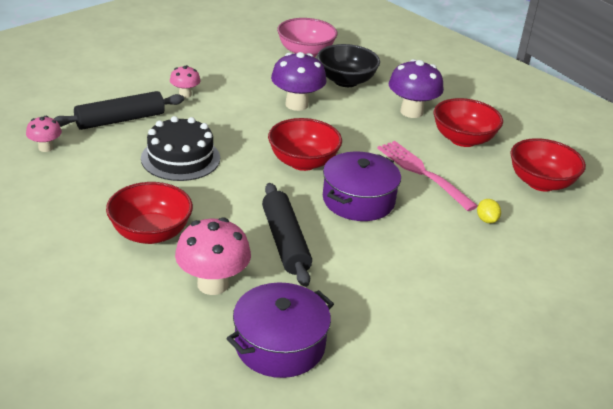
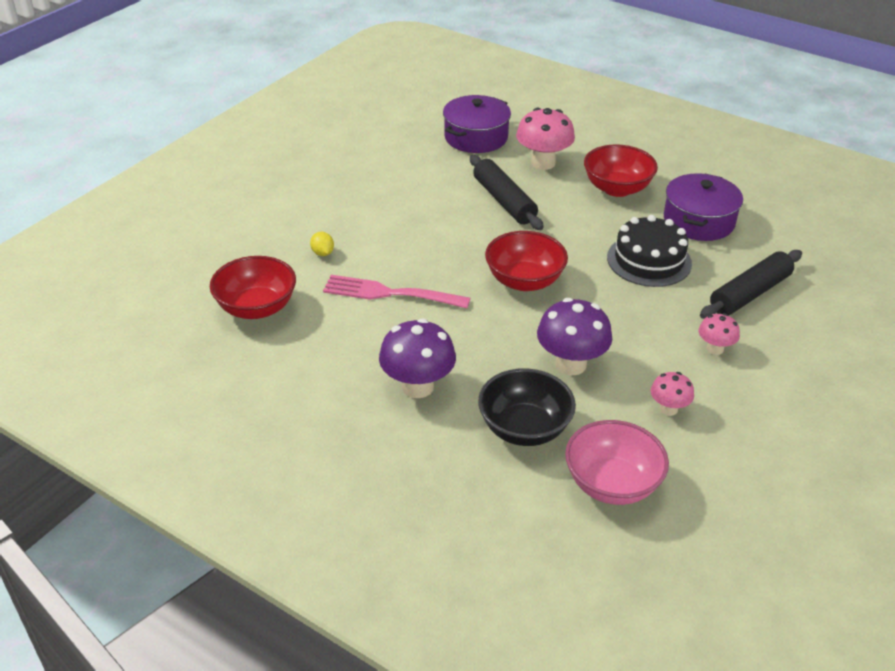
camera: 170 degrees right, 5 degrees up
(45, 148) = (783, 245): pink mushroom -> pink mushroom (668, 409)
(358, 200) = (453, 250): purple pot -> purple pot (699, 221)
(423, 173) = (391, 293): pink fork -> pink fork turned 150 degrees clockwise
(463, 139) = (346, 353): red bowl -> none

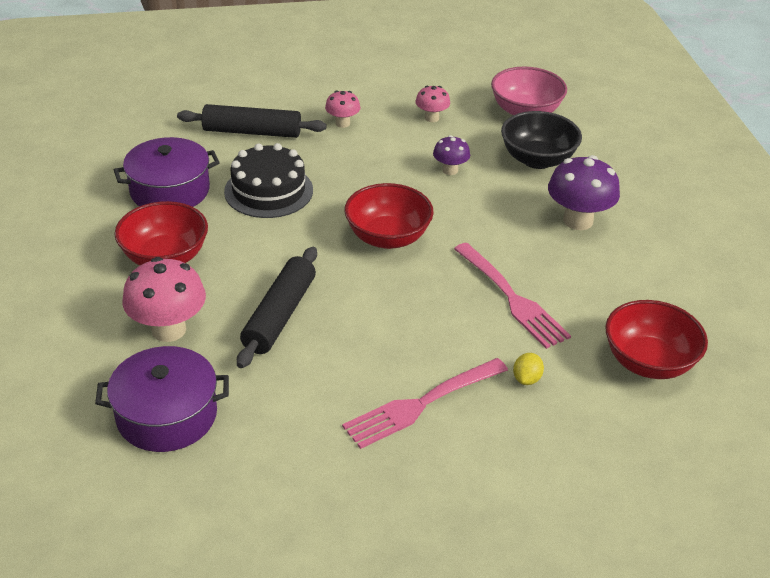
camera: 135 degrees left, 0 degrees up
(365, 209) = (422, 403): none -> pink fork
(571, 364) = (450, 170): purple mushroom -> purple mushroom, size x0.56

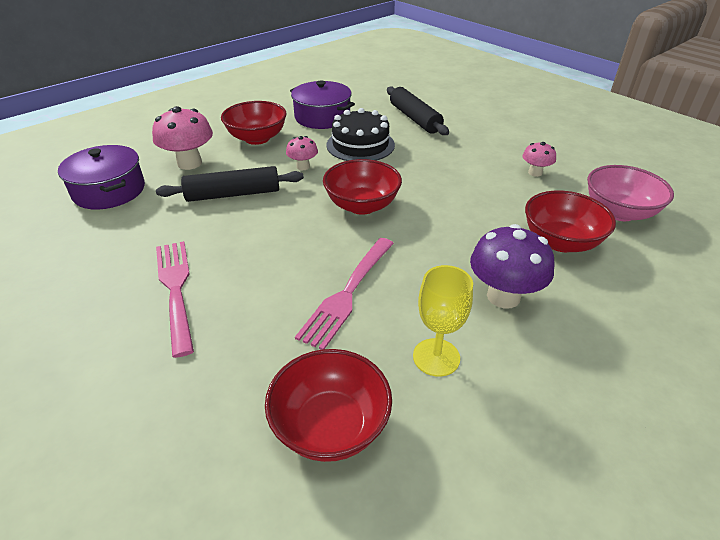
camera: 60 degrees right, 0 degrees up
(342, 123) = (471, 142): pink mushroom -> pink mushroom (303, 167)
(422, 403) = (176, 290): pink fork -> pink fork turned 45 degrees clockwise
(450, 170) = (480, 203): purple mushroom -> none
(526, 379) = (243, 340): yellow lemon -> none
(537, 159) = (560, 241): black bowl -> red bowl
(617, 283) = (436, 357): none -> yellow goblet

